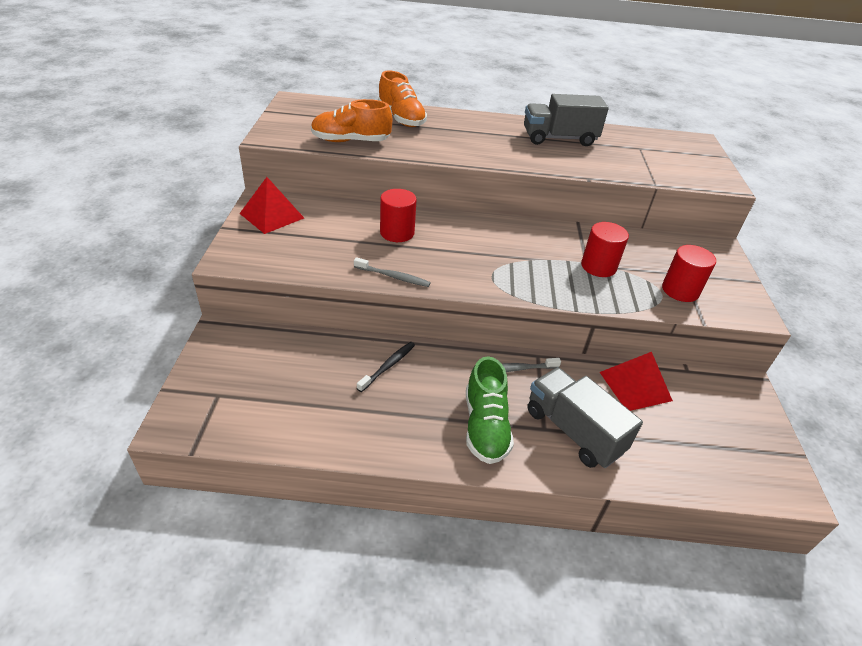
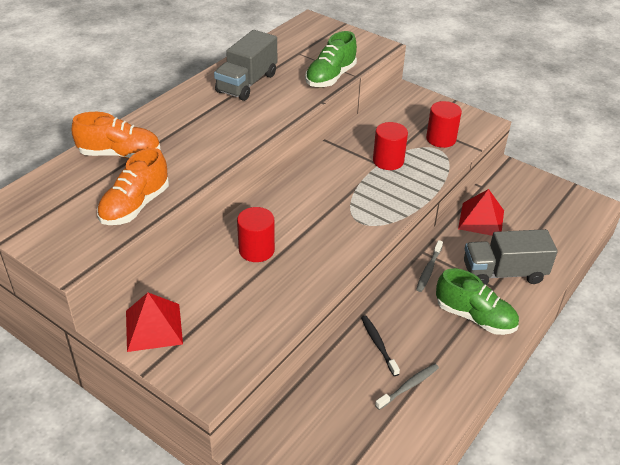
camera: 55 degrees left, 0 degrees up
(393, 277) = (319, 280): grey toothbrush -> grey toothbrush (408, 386)
(631, 173) = (330, 77): none -> green shoe

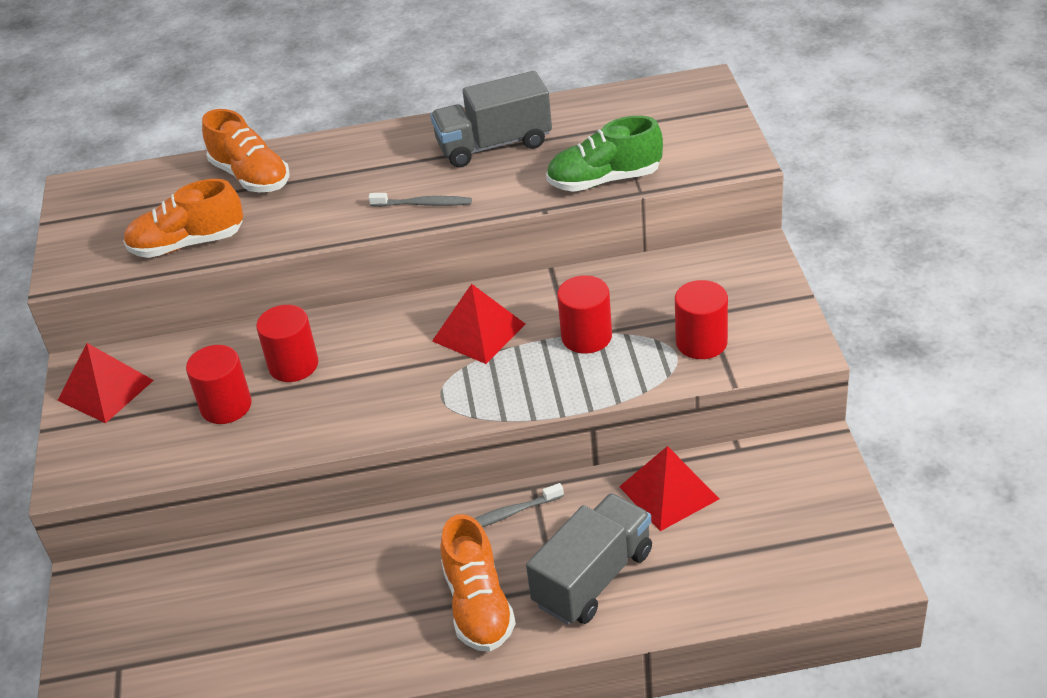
camera: 50 degrees right, 0 degrees up
(248, 291) = (226, 406): none -> red cylinder
(333, 184) = (479, 332): none -> red pyramid
(378, 344) = (332, 562): black toothbrush -> none
(408, 386) = (300, 628): grey toothbrush -> grey toothbrush (423, 204)
(475, 317) = (478, 605): green shoe -> orange shoe
(503, 273) = (593, 578): grey truck -> grey truck turned 90 degrees clockwise

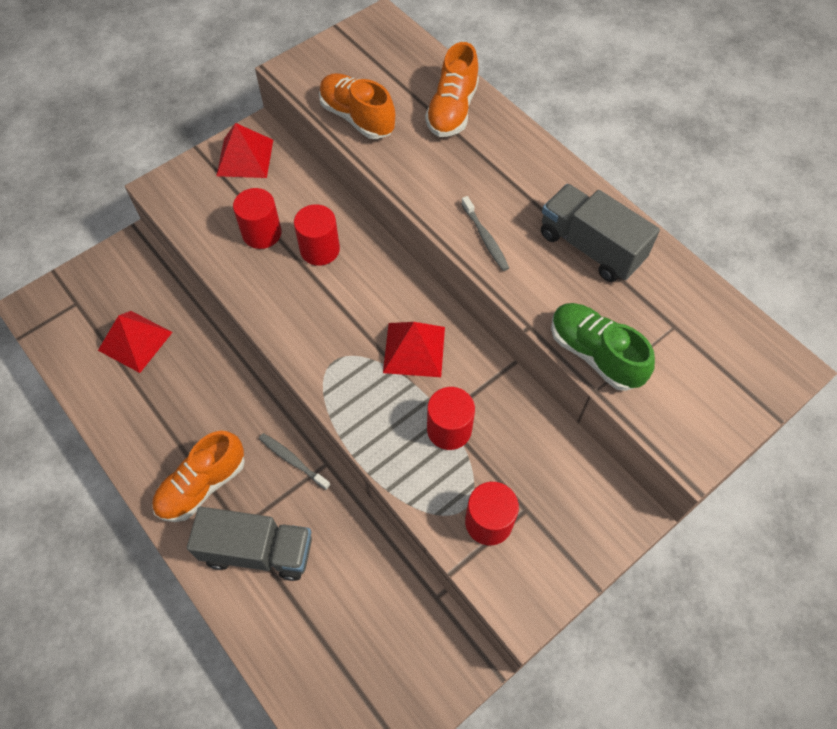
camera: 55 degrees right, 20 degrees up
(669, 492) = (365, 565): red pyramid -> red pyramid (135, 341)

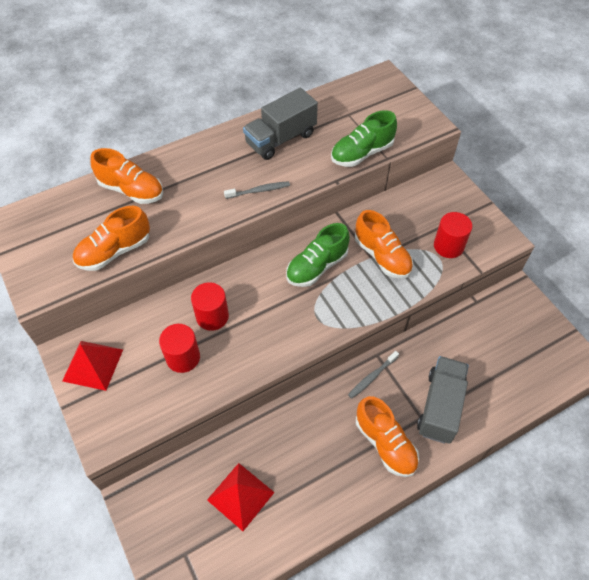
camera: 80 degrees left, 5 degrees down
(414, 349) = (317, 267): red pyramid -> green shoe
(449, 429) = (382, 256): red cylinder -> orange shoe

